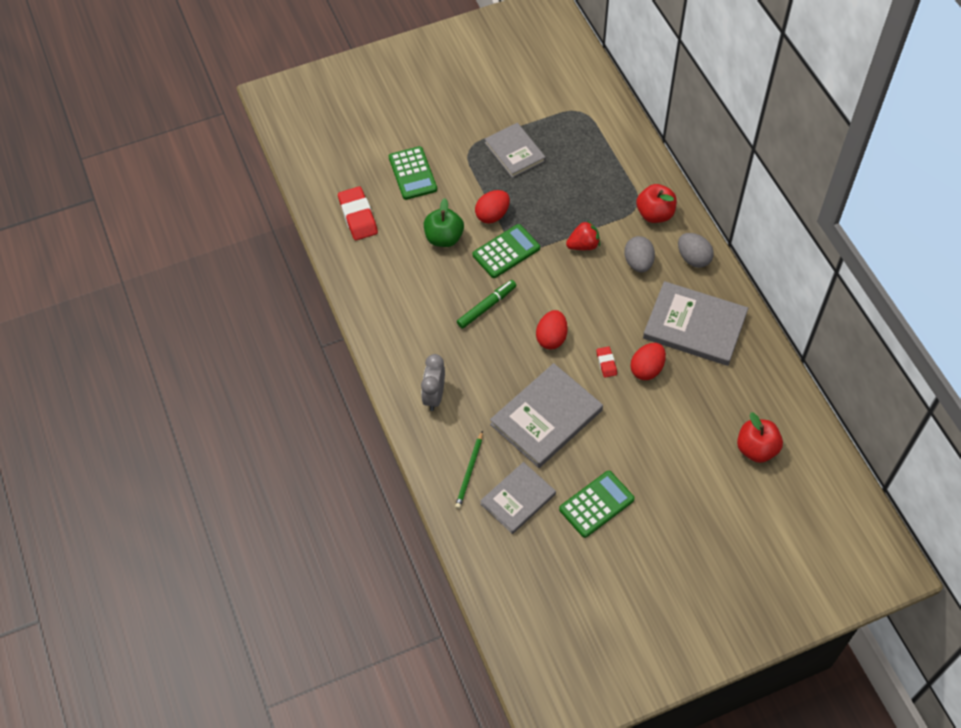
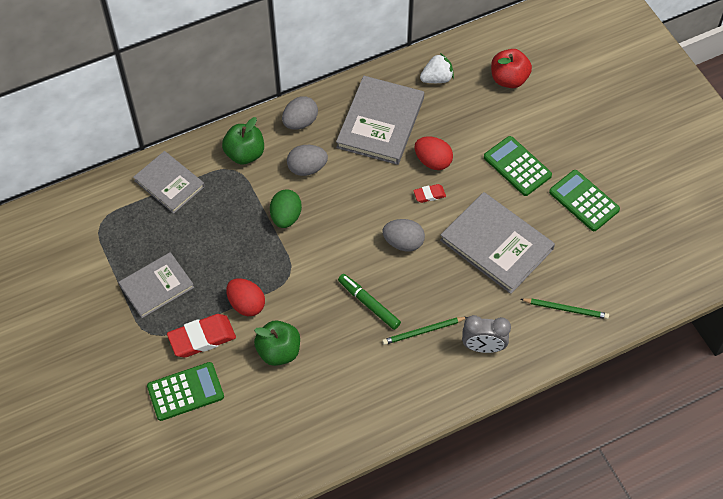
camera: 95 degrees left, 0 degrees up
(358, 216) = (249, 447): red eraser -> red eraser (202, 338)
(454, 348) = (423, 331): none -> green pencil
(506, 251) = (296, 289): green calculator -> green calculator (517, 166)
(518, 499) = (589, 266): grey book -> grey book (169, 183)
(551, 338) = (403, 243): red egg -> grey egg
(583, 245) = (286, 217): red strawberry -> green egg
(655, 214) = (245, 154): red apple -> green apple
(754, 380) = (437, 78): none -> white strawberry

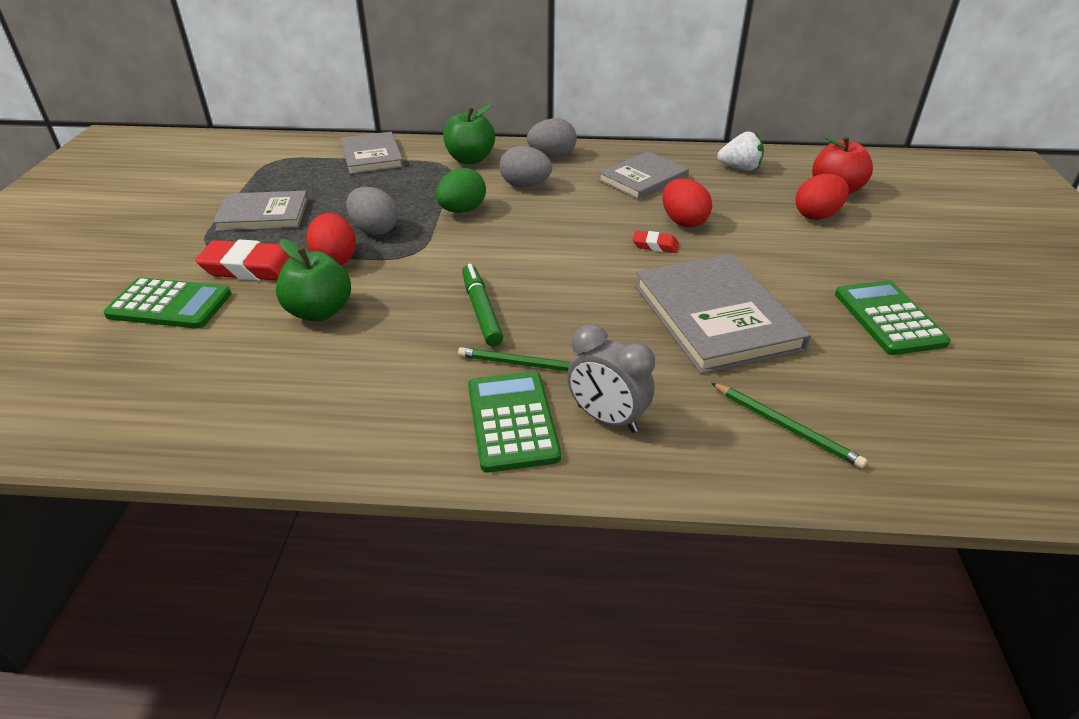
camera: 30 degrees right, 20 degrees down
(380, 122) = (643, 179): grey book -> grey book, size x0.65
(403, 243) = (583, 273): grey egg -> grey egg (374, 230)
(509, 115) = (817, 215): none -> red egg
(517, 166) = (799, 257): green calculator -> green calculator (512, 421)

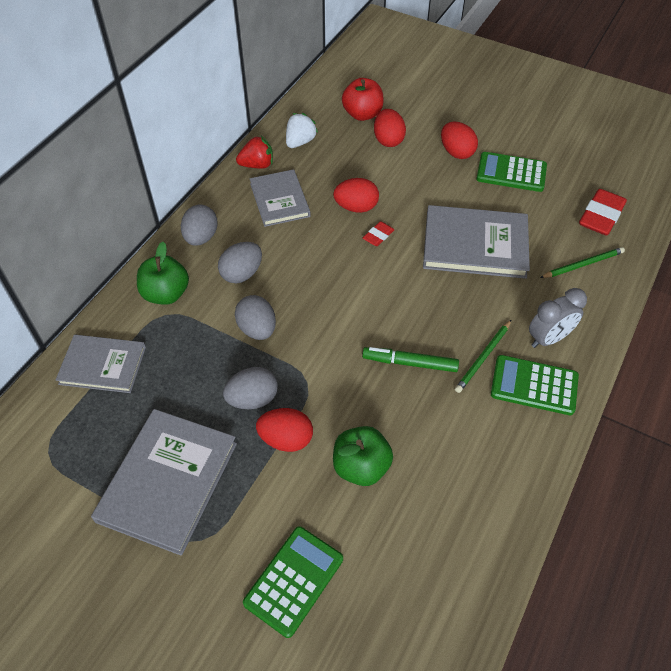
camera: 65 degrees left, 15 degrees up
(251, 268) = (265, 506): red eraser -> red eraser (601, 216)
(263, 215) = (168, 482): grey book -> grey book, size x1.54
(462, 210) = (257, 329): green egg -> grey egg
(677, 156) = (257, 165): none -> red strawberry
(864, 266) = (456, 152): none -> red egg

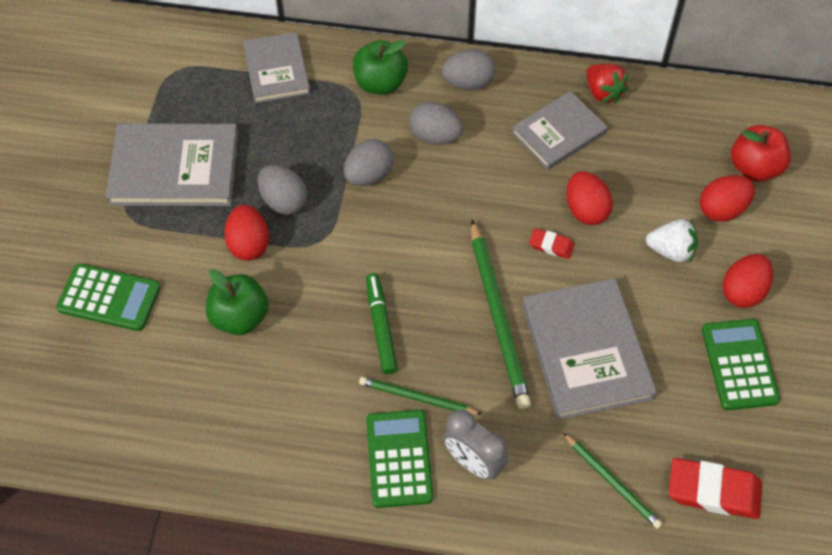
camera: 70 degrees right, 5 degrees up
(300, 142) = (665, 120): white strawberry -> white strawberry (671, 250)
(428, 285) = (498, 317): none -> green pencil

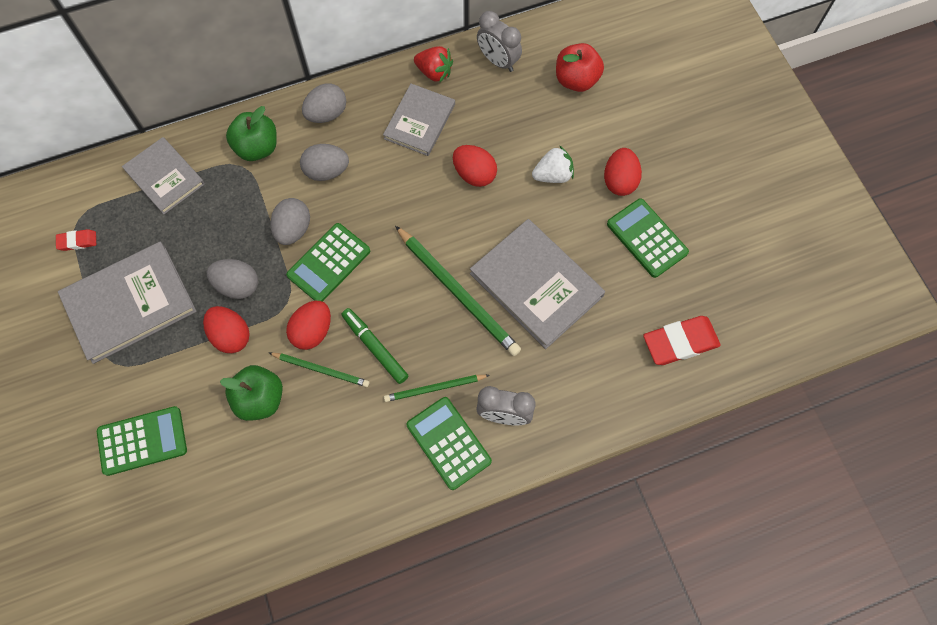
camera: 30 degrees left, 10 degrees up
(384, 224) = (329, 263): none -> green calculator
(551, 245) = (465, 215): red eraser -> red eraser (77, 241)
(612, 482) = (609, 374): green pencil -> green pencil (321, 370)
(678, 111) = (498, 61): none -> grey clock
(722, 209) = (571, 124): red egg -> red egg (312, 331)

